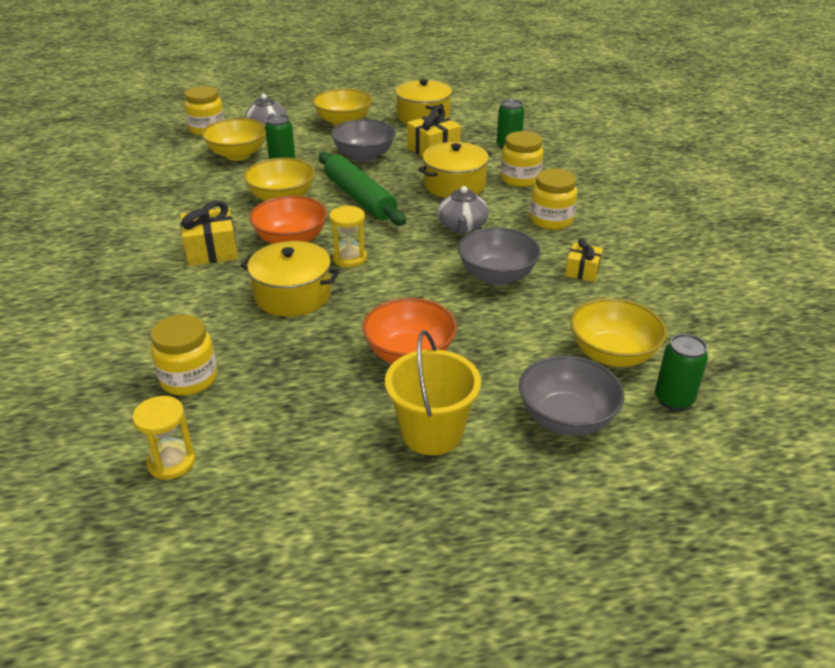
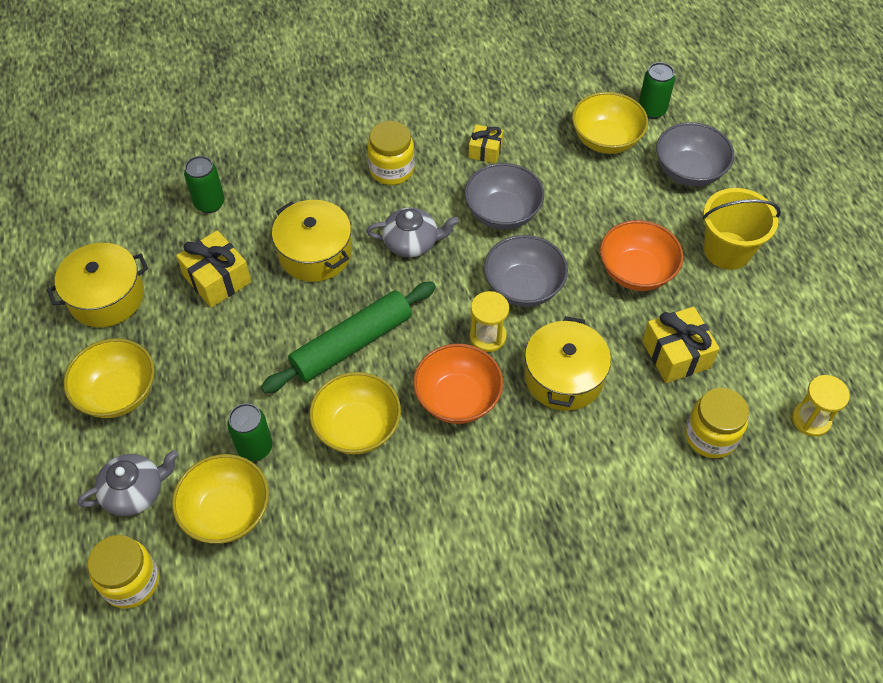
camera: 95 degrees left, 20 degrees up
(211, 251) = (489, 476): yellow gift -> yellow gift (676, 354)
(364, 156) = (234, 353): grey bowl -> grey bowl (523, 287)
(520, 179) = (299, 193): yellow jar -> none

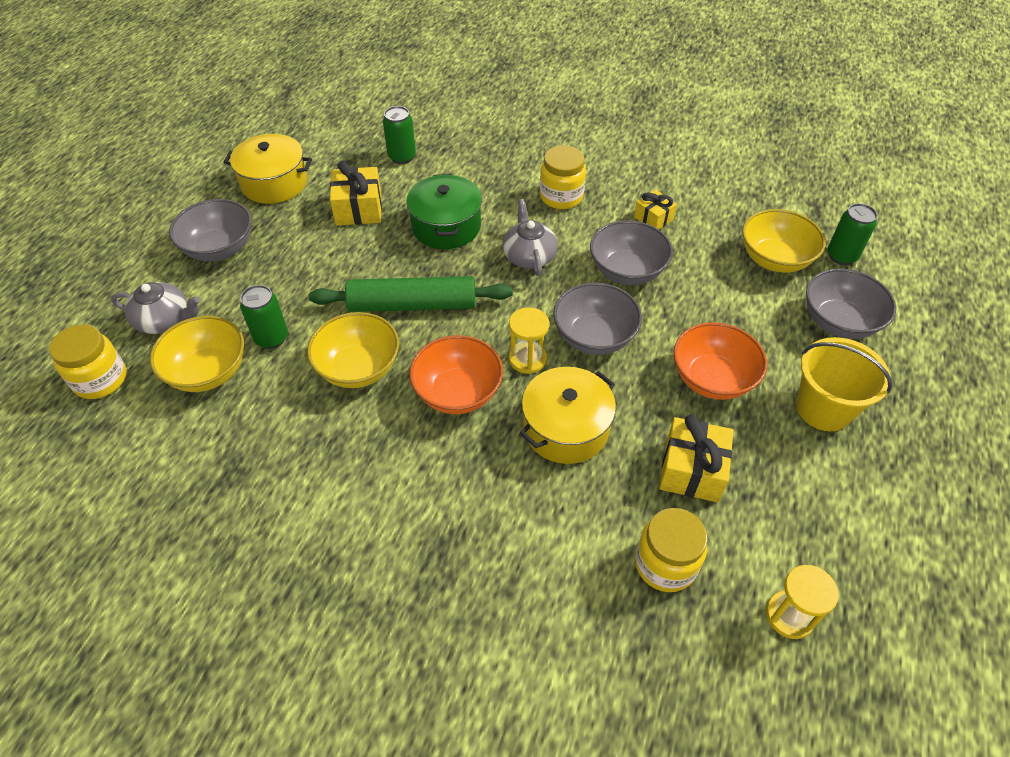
camera: 35 degrees right, 5 degrees down
(118, 393) = (219, 248): yellow bowl -> grey bowl
(315, 253) = (446, 226): yellow pot -> green pot
(412, 242) = (529, 256): grey teapot -> grey teapot turned 135 degrees counterclockwise

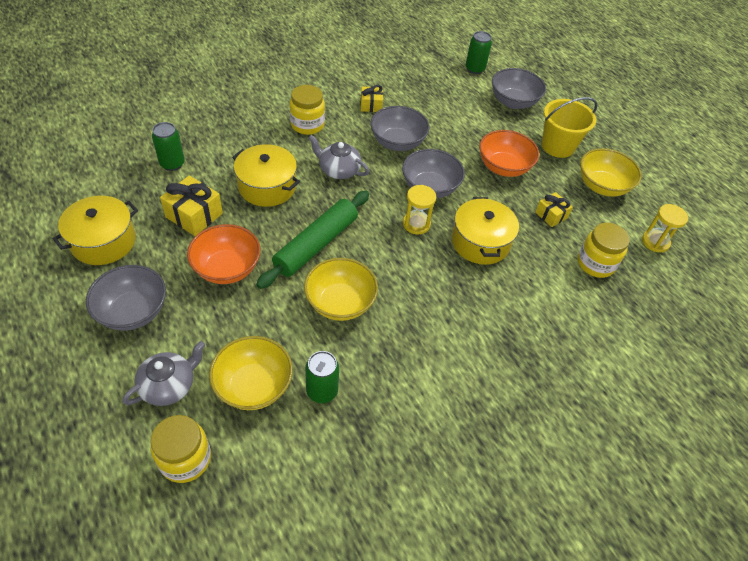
camera: 55 degrees left, 0 degrees up
(271, 338) = (262, 332): green can -> green can (322, 391)
(446, 226) = (267, 186): green pot -> yellow pot
(458, 392) = (409, 269): orange bowl -> orange bowl (227, 268)
(691, 470) = (551, 215): yellow gift -> yellow gift, size x0.62
(774, 259) = (451, 89): yellow bowl -> yellow bowl (602, 186)

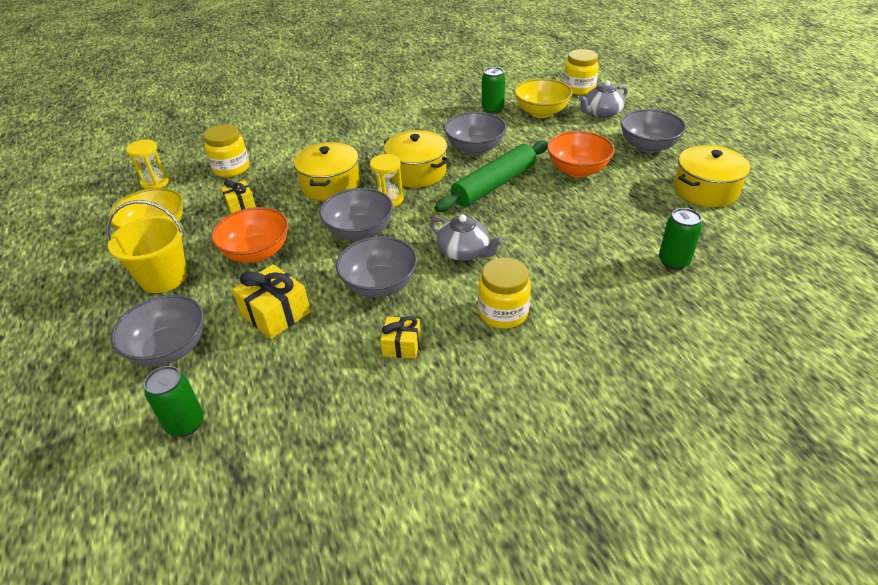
camera: 165 degrees left, 10 degrees down
(194, 215) = (624, 209): yellow gift -> yellow gift (276, 313)
(267, 186) = (550, 235): yellow pot -> yellow pot (417, 172)
(340, 303) = (475, 148): yellow bowl -> grey bowl

